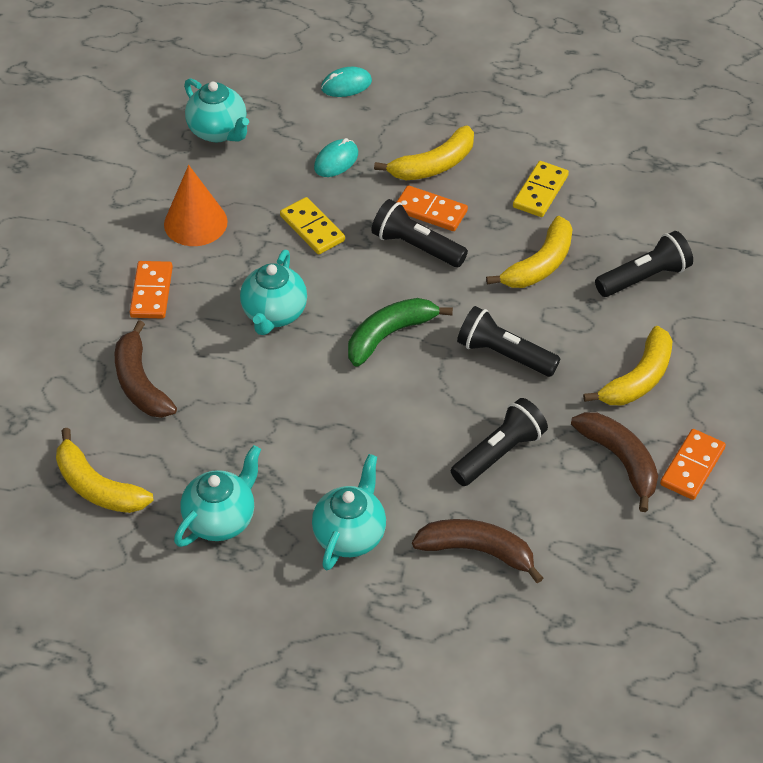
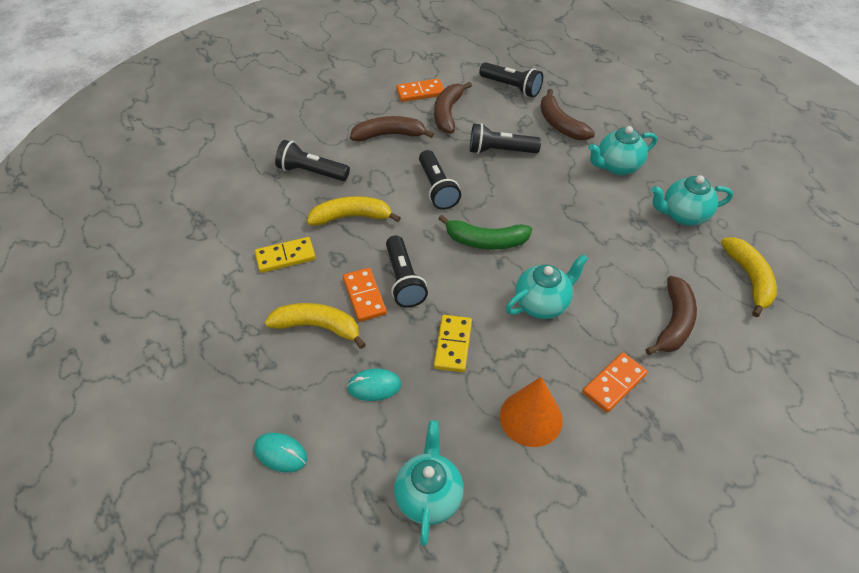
camera: 135 degrees left, 0 degrees up
(602, 567) = (511, 87): none -> black flashlight
(638, 379) = (389, 135): yellow banana -> brown banana

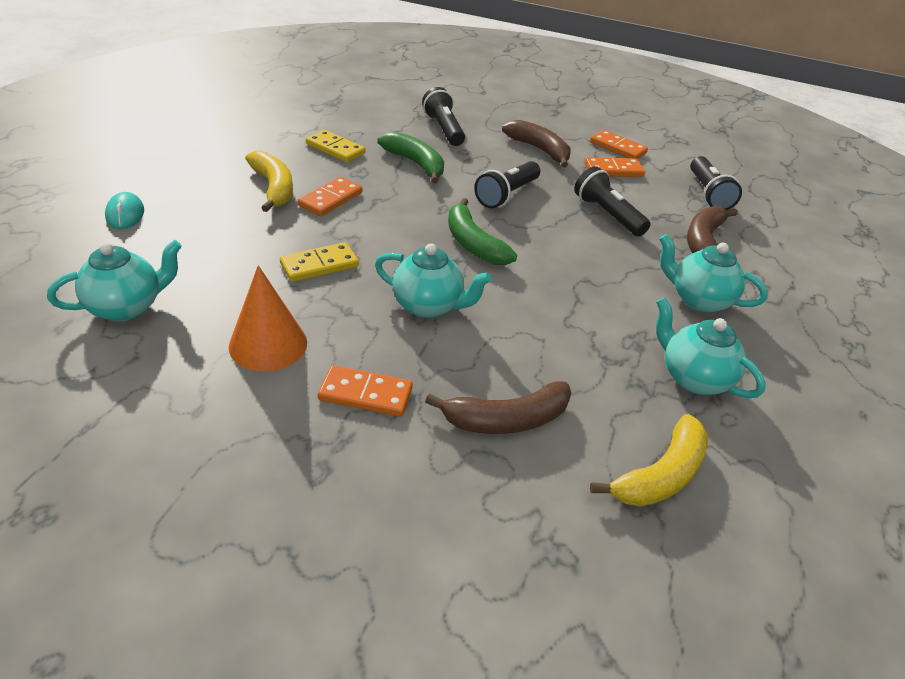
camera: 50 degrees right, 10 degrees down
(351, 217) = (416, 164): yellow banana -> green banana
(374, 386) = (232, 237): turquoise mouse -> none
(404, 280) = (371, 213): black flashlight -> none
(448, 113) = (613, 170): brown banana -> orange domino

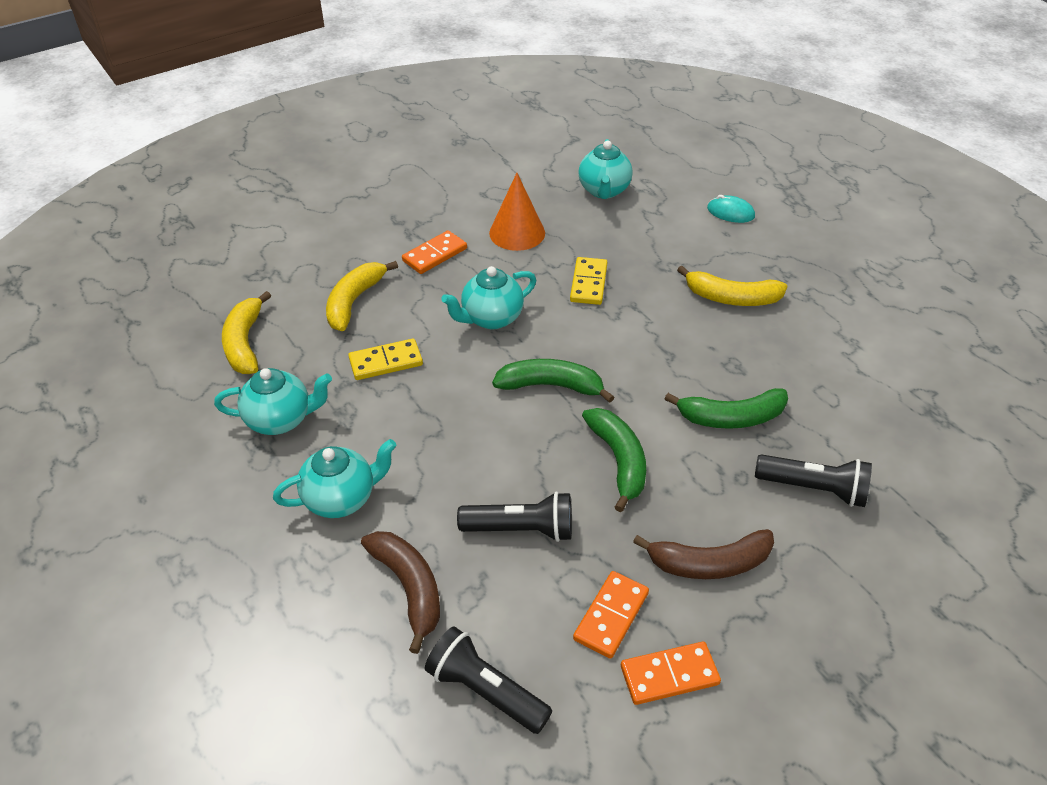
camera: 130 degrees right, 5 degrees up
(331, 199) = (689, 326): orange domino -> none
(335, 149) = (797, 367): yellow domino -> yellow domino (386, 362)
(506, 195) = (619, 461): black flashlight -> green banana
(506, 420) = (354, 301): brown banana -> yellow banana

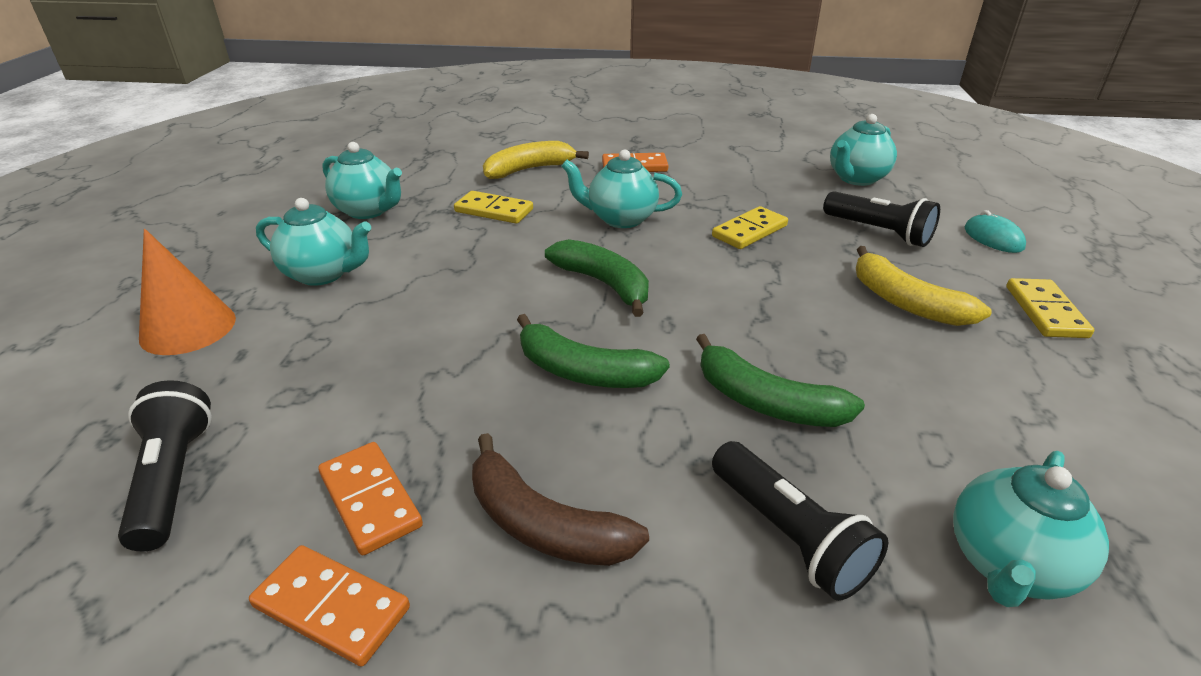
camera: 40 degrees right, 10 degrees down
(245, 343) = (420, 163): yellow banana -> none
(409, 588) = (262, 359): brown banana -> none
(517, 233) = (727, 177): orange cone -> orange cone (188, 328)
(521, 529) = (411, 372): black flashlight -> black flashlight (879, 232)
(611, 616) = (370, 500): orange domino -> orange domino turned 75 degrees clockwise
(619, 461) = (583, 371): green banana -> green banana turned 90 degrees clockwise
(801, 265) = (1045, 311): none -> yellow domino
(902, 442) = (1008, 565): none -> turquoise teapot

